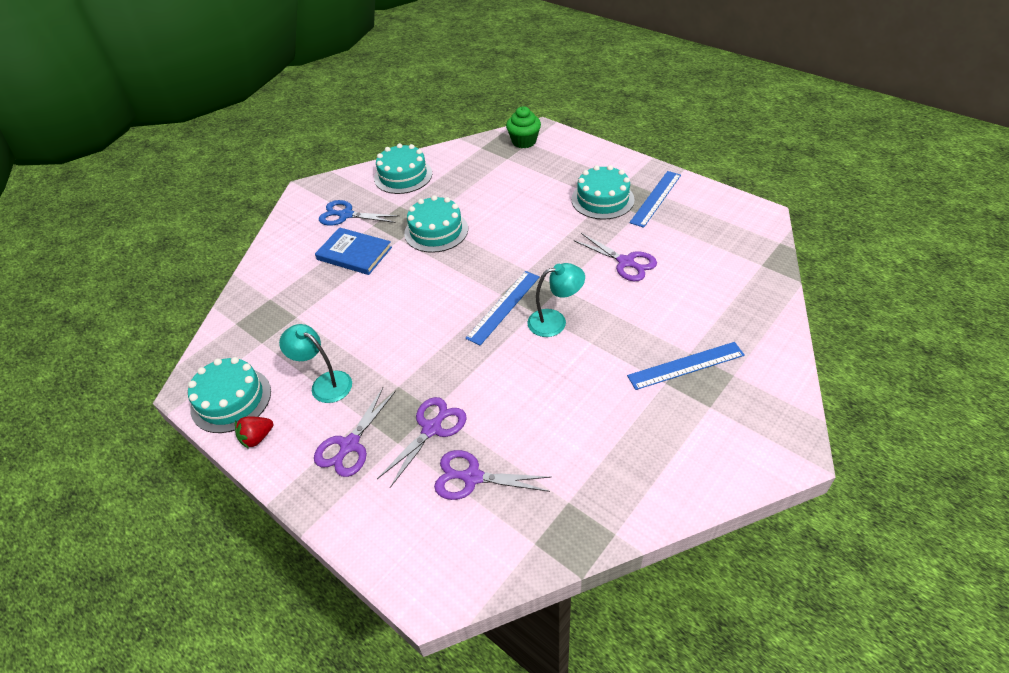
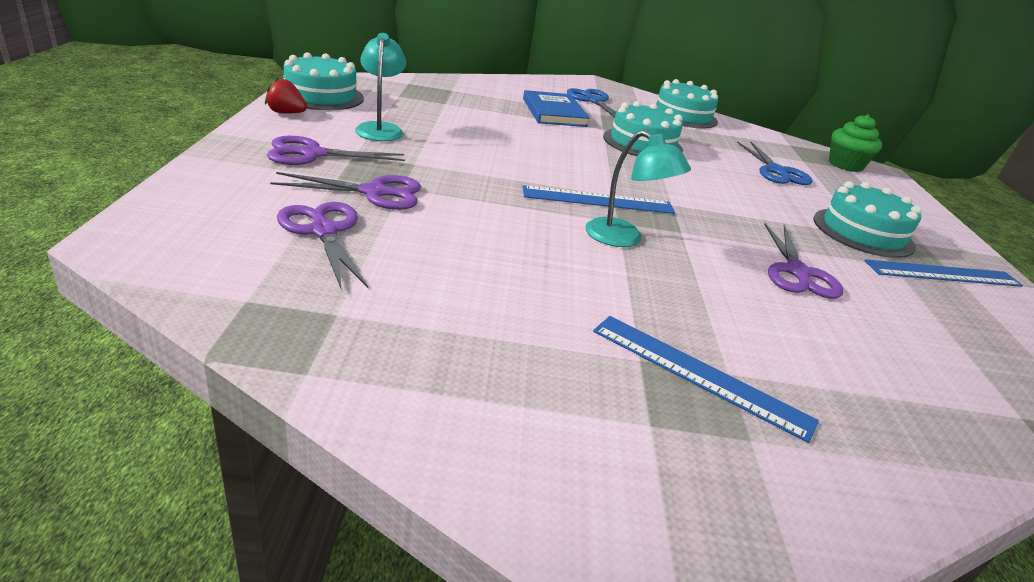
camera: 45 degrees right, 15 degrees down
(514, 185) = (776, 171): none -> blue scissors

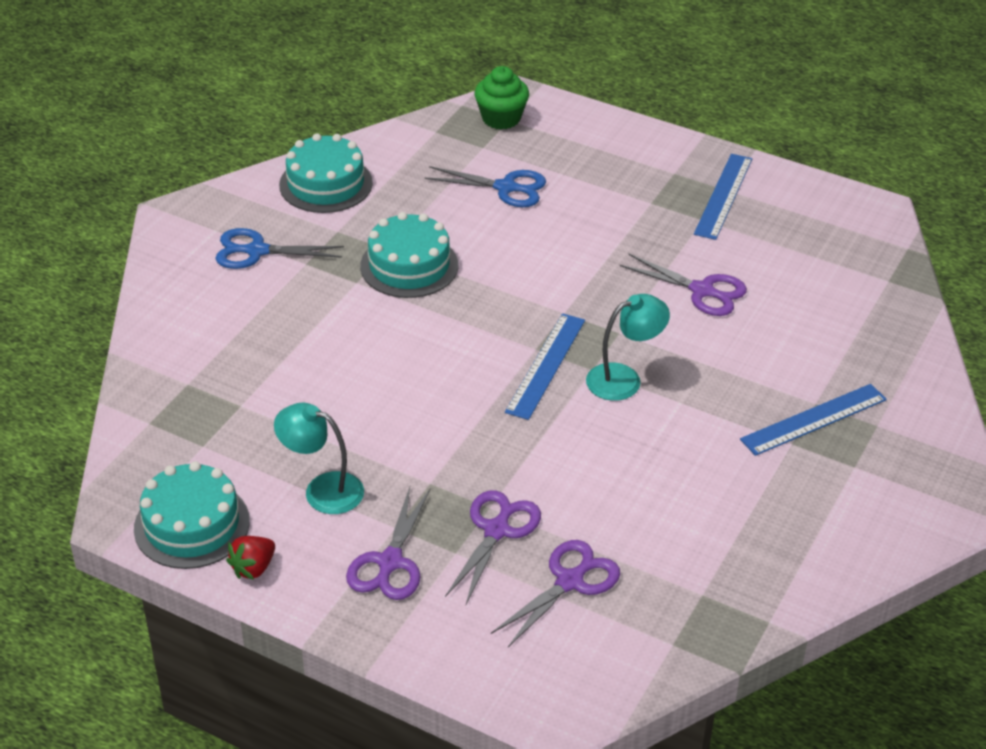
camera: 60 degrees left, 10 degrees up
(323, 231) = (570, 581): purple scissors -> purple scissors turned 135 degrees clockwise
(554, 112) = (294, 308): blue book -> none
(863, 232) = (646, 202): turquoise cake -> none

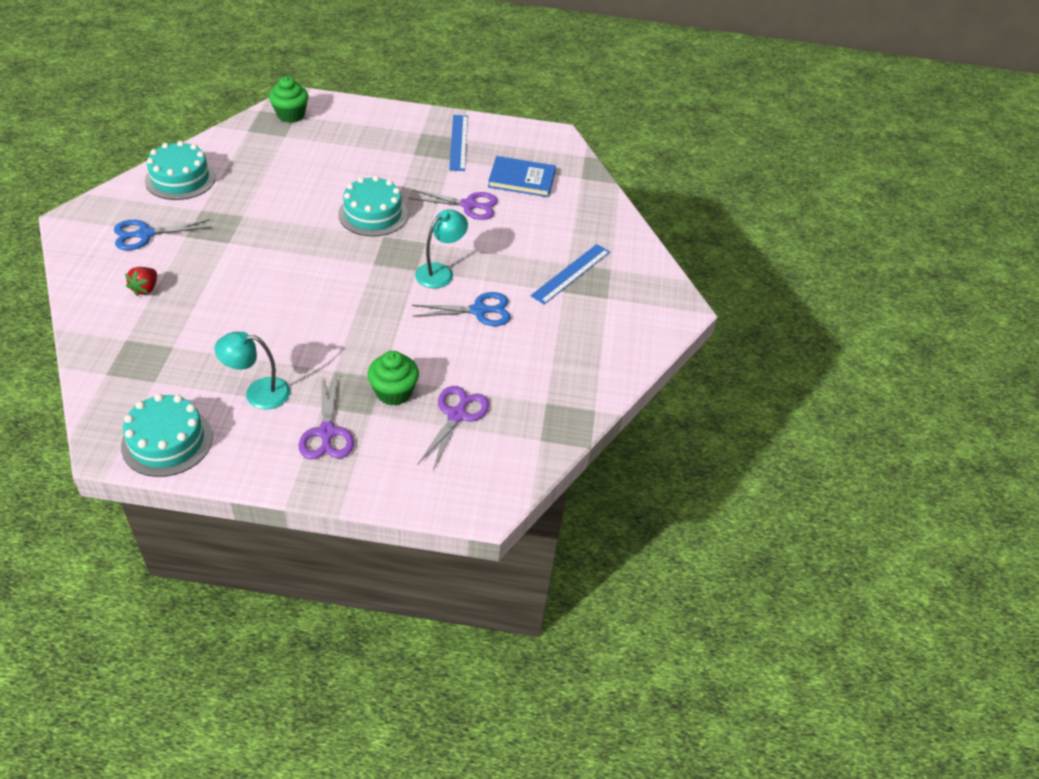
camera: 25 degrees left, 5 degrees up
(253, 568) = (227, 461): red strawberry -> red strawberry (145, 289)
(409, 266) = (263, 224): turquoise cake -> turquoise cake (373, 214)
(497, 530) = (394, 392): purple scissors -> green cupcake
(506, 188) = (312, 160): blue scissors -> blue scissors (479, 310)
(546, 365) = (385, 274): blue ruler -> none
(795, 267) = (521, 179): none -> blue book

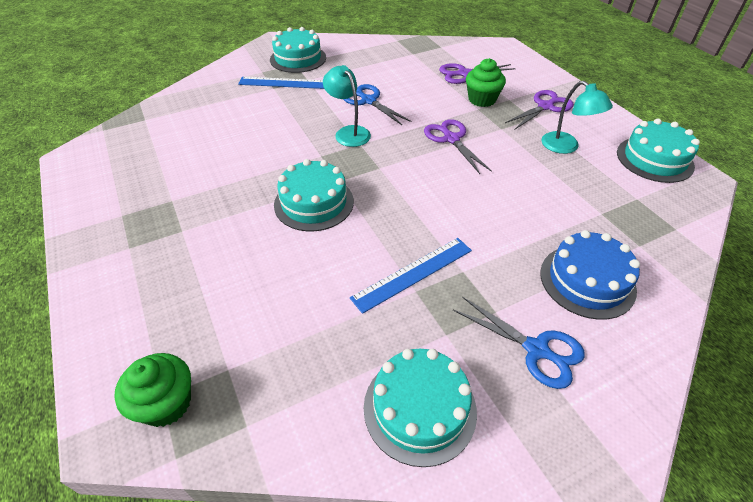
camera: 120 degrees left, 0 degrees up
(145, 289) = (587, 281): red strawberry -> blue cake
(440, 272) = (348, 132): turquoise lamp -> turquoise lamp turned 45 degrees clockwise
(458, 142) = (131, 211): blue ruler -> blue ruler (413, 274)
(469, 205) = (243, 157): purple scissors -> purple scissors (451, 139)
(521, 179) = (174, 146): blue book -> none
(618, 305) = (298, 58): none -> turquoise cake

